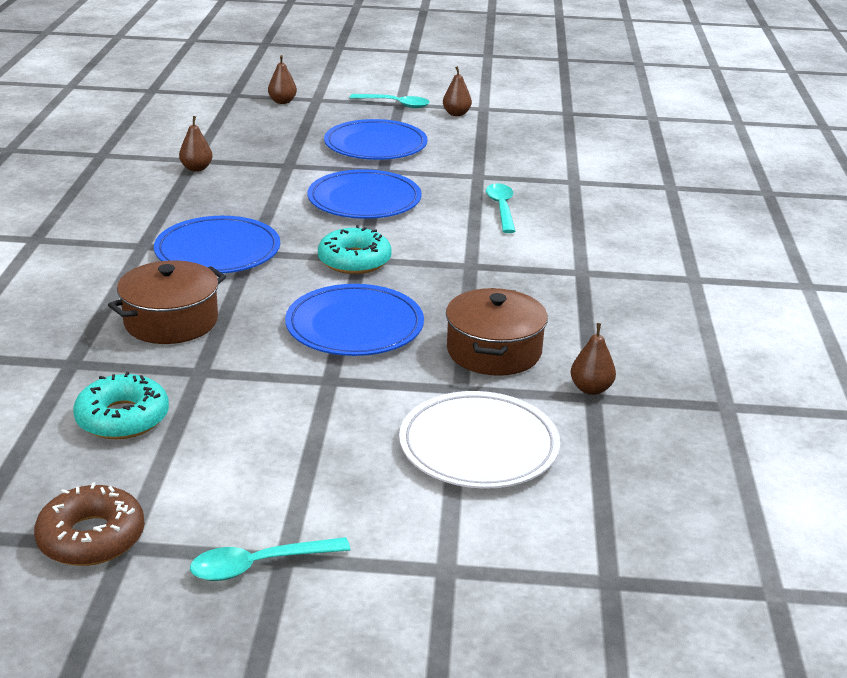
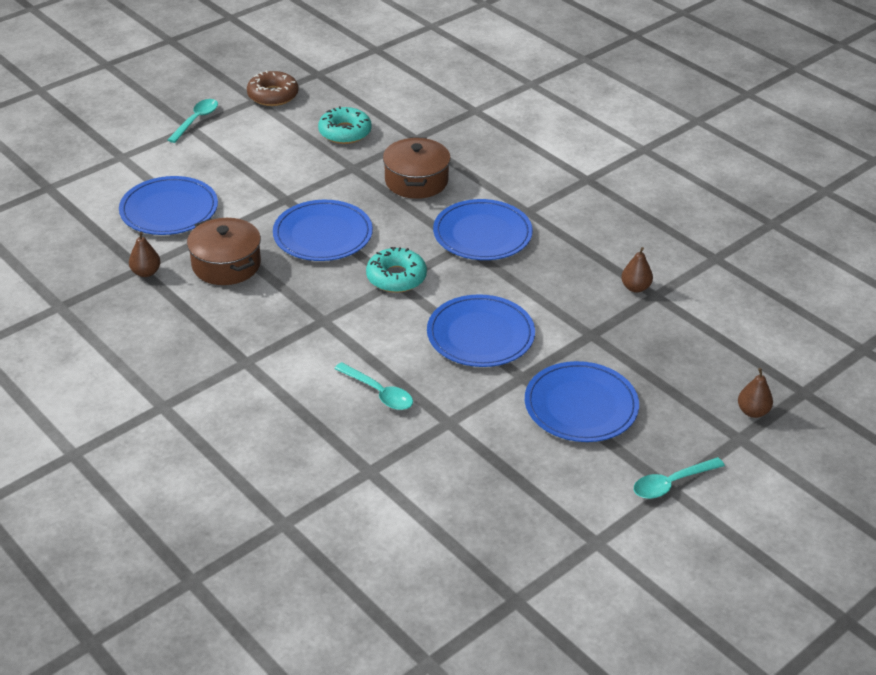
camera: 135 degrees right, 10 degrees up
(456, 114) = (601, 509): brown pear -> none
(479, 445) = (169, 210): white plate -> blue plate

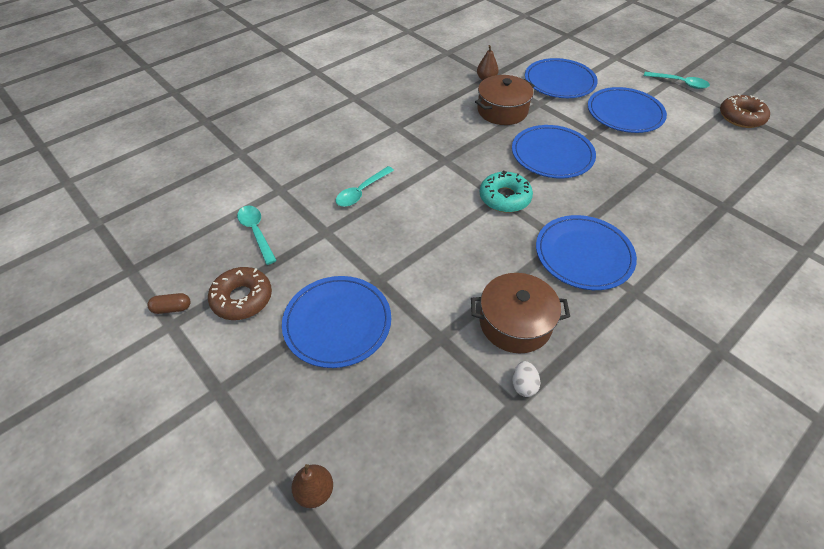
camera: 90 degrees right, 10 degrees up
(345, 132) = (708, 160): turquoise donut -> none
(416, 181) = (652, 207): brown pot -> brown pot (515, 323)
(480, 335) = (433, 252): blue plate -> blue plate (625, 113)
(554, 485) = (242, 298): none -> brown donut
(573, 545) = (172, 308): none -> brown capsule
(635, 288) = (523, 385): brown pear -> white egg
(672, 483) = (223, 392): turquoise spoon -> turquoise spoon (256, 232)

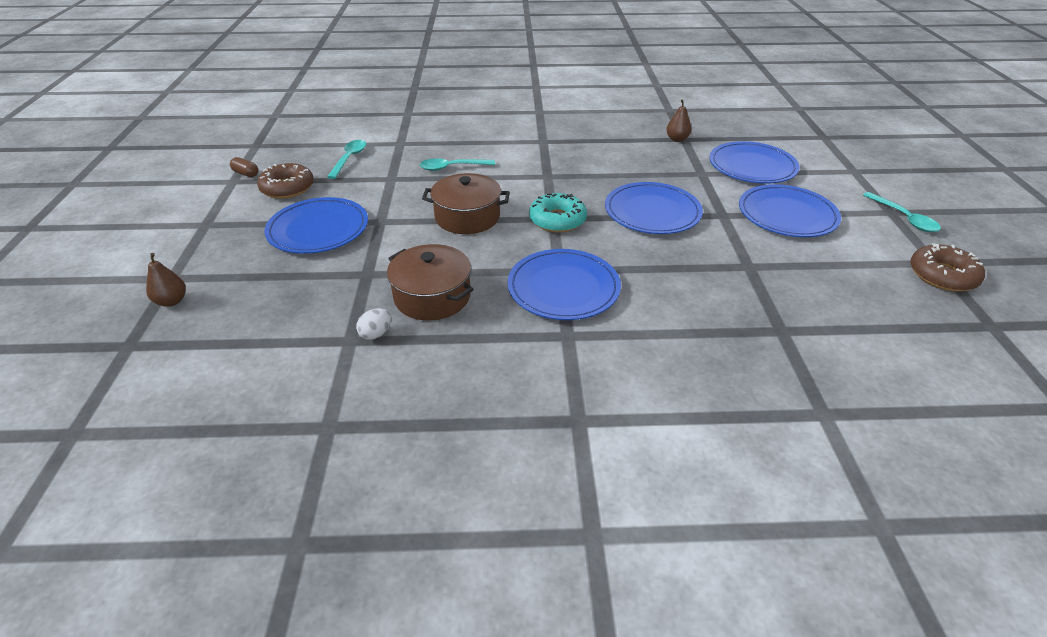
camera: 40 degrees right, 10 degrees down
(502, 111) = (655, 165): brown pot -> brown pot (467, 217)

